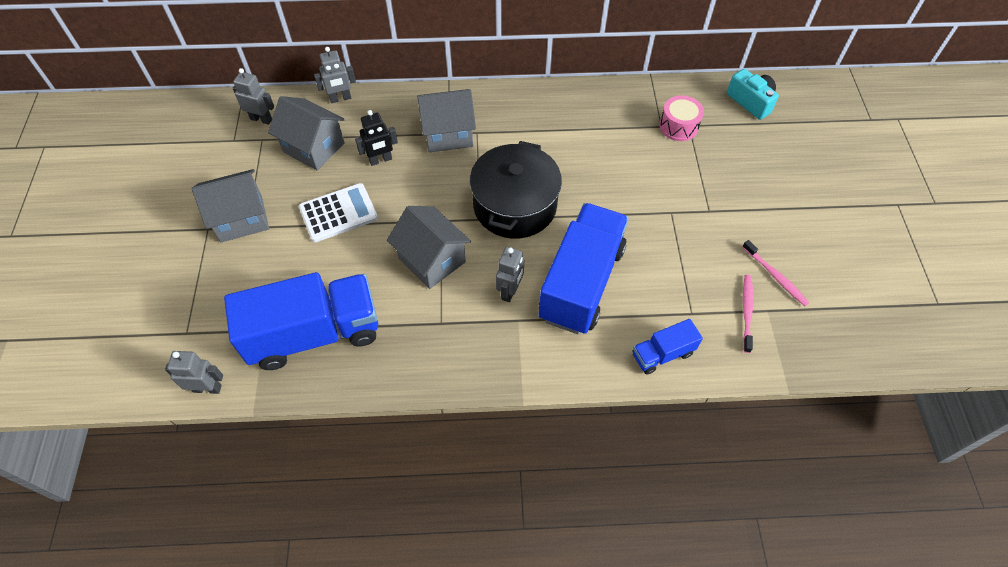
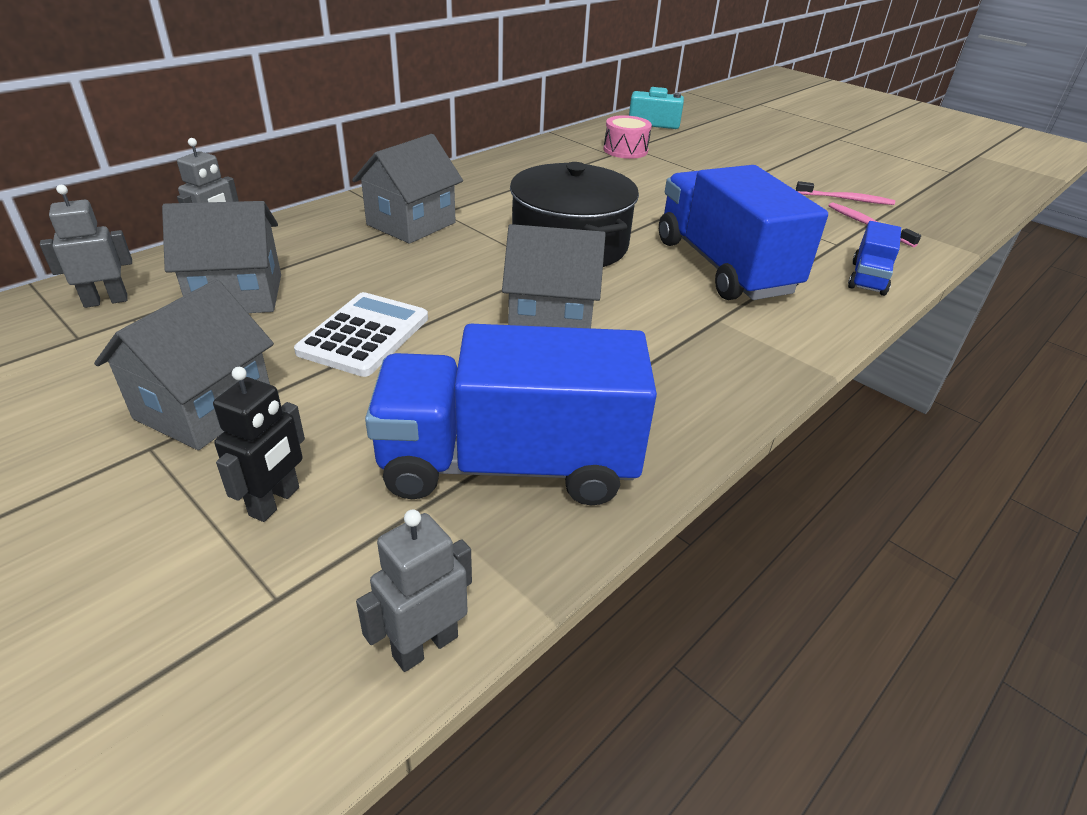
camera: 45 degrees left, 20 degrees down
(314, 334) = (509, 464): blue truck -> blue truck turned 120 degrees counterclockwise
(380, 160) = (355, 270): black robot -> black robot (275, 501)
(510, 291) = (673, 303): grey robot -> none

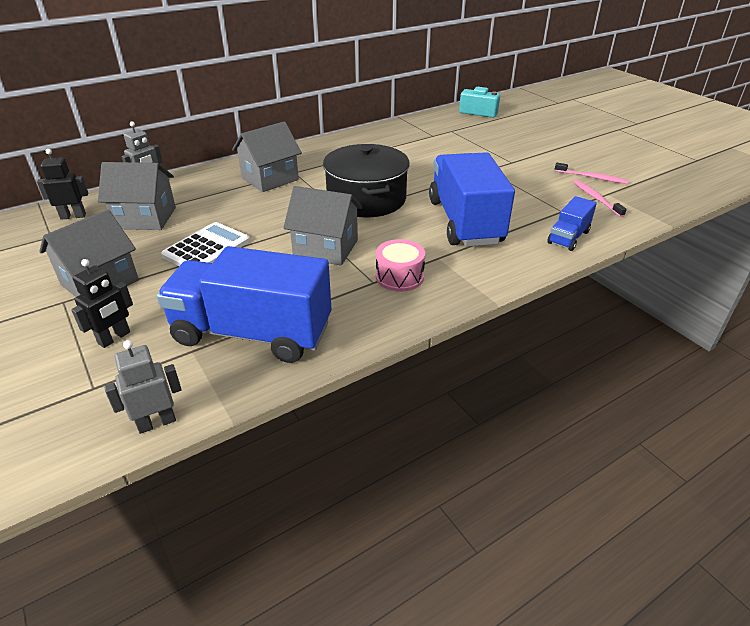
camera: 15 degrees right, 0 degrees up
(106, 301) = (73, 216): grey robot -> black robot
(625, 150) = (445, 133): pink drum -> pink drum (399, 277)

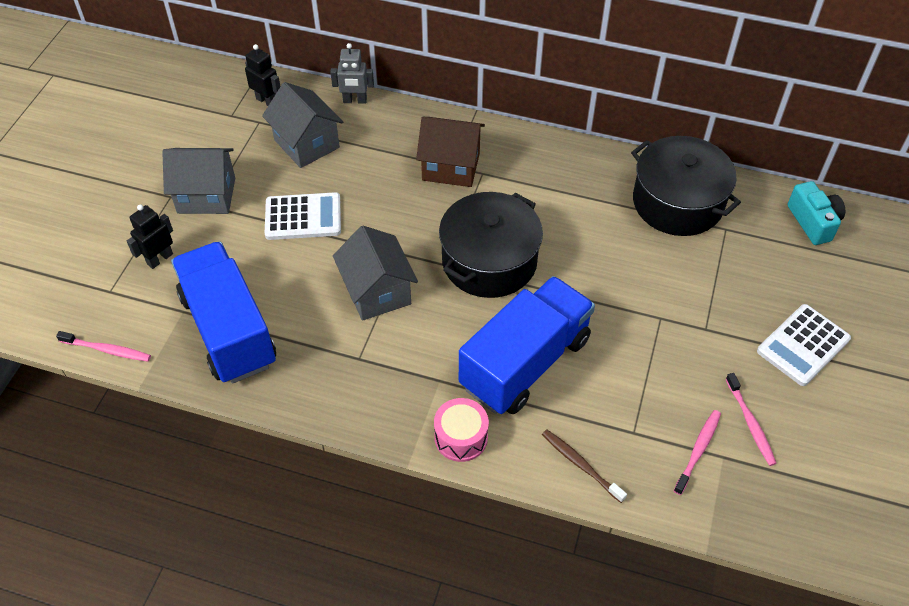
camera: 50 degrees right, 15 degrees up
(114, 338) = (160, 259): black robot -> black robot turned 135 degrees clockwise
(156, 422) = (107, 350): grey robot -> pink toothbrush
(270, 179) = (451, 167): grey house -> brown house
(399, 277) = (383, 371): pink drum -> pink drum (461, 437)
(414, 133) = (677, 202): none -> black pot
(554, 145) = (803, 345): none -> white calculator
(568, 237) = (580, 464): blue truck -> brown toothbrush

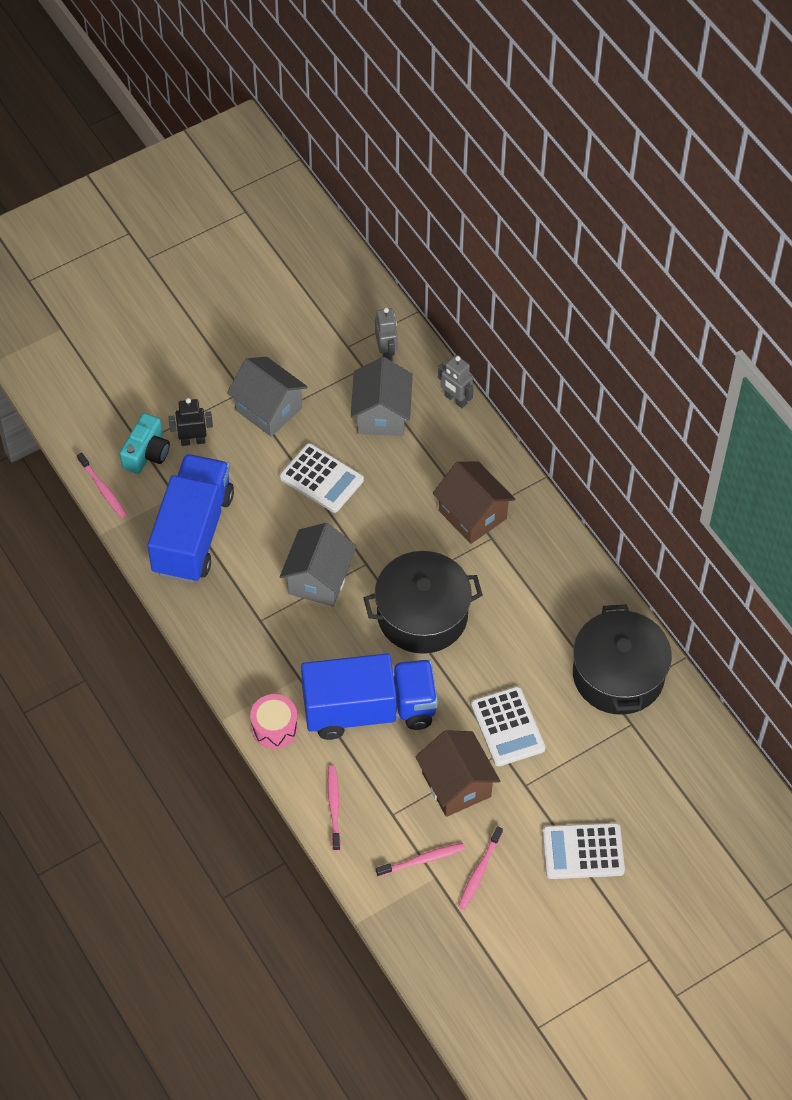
camera: 40 degrees right, 5 degrees up
(267, 101) = (386, 352): black robot -> grey robot
(580, 464) = (334, 806): brown toothbrush -> pink toothbrush
(644, 296) = (507, 727): none -> white calculator
(656, 369) = (456, 785): none -> brown house
(813, 222) = (709, 771): turquoise camera -> turquoise camera (147, 453)

